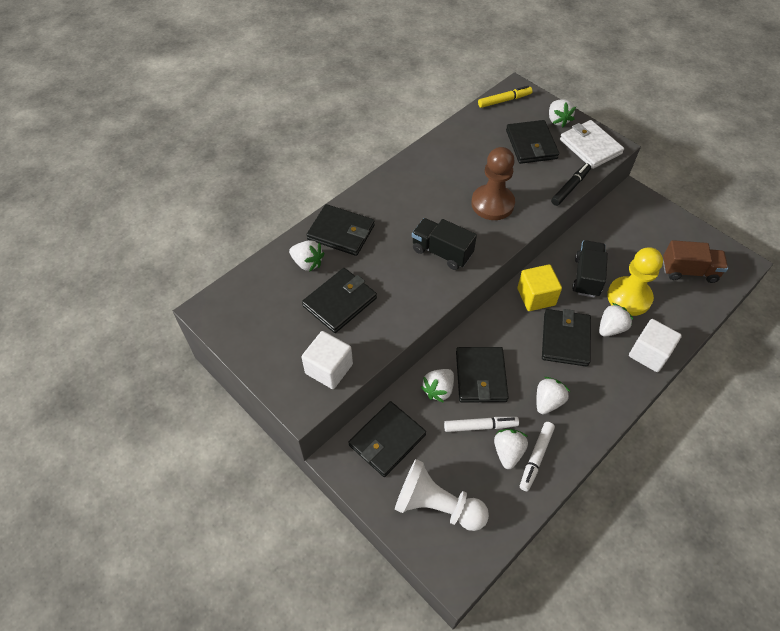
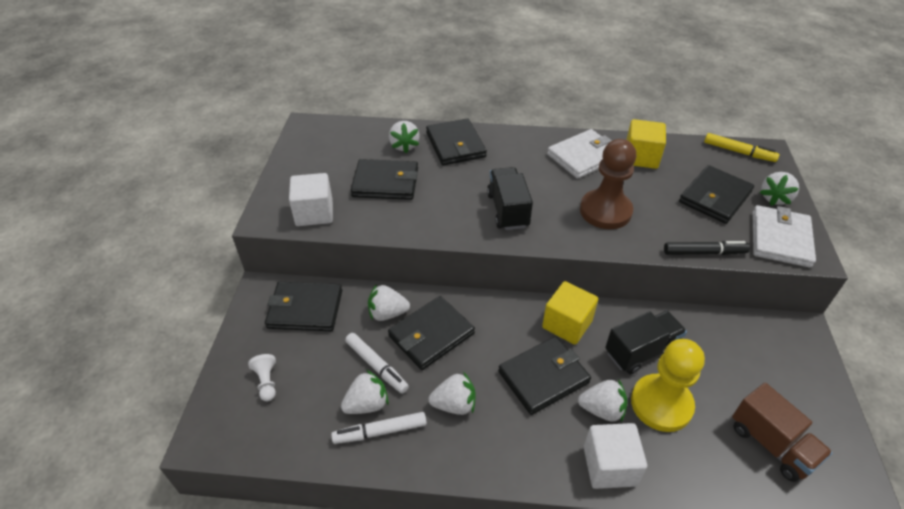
camera: 50 degrees right, 10 degrees down
(430, 174) = (583, 156): none -> white wallet
(437, 505) = (266, 382): white pawn -> white pawn, size x0.45
(461, 147) = (641, 157): none -> yellow cube

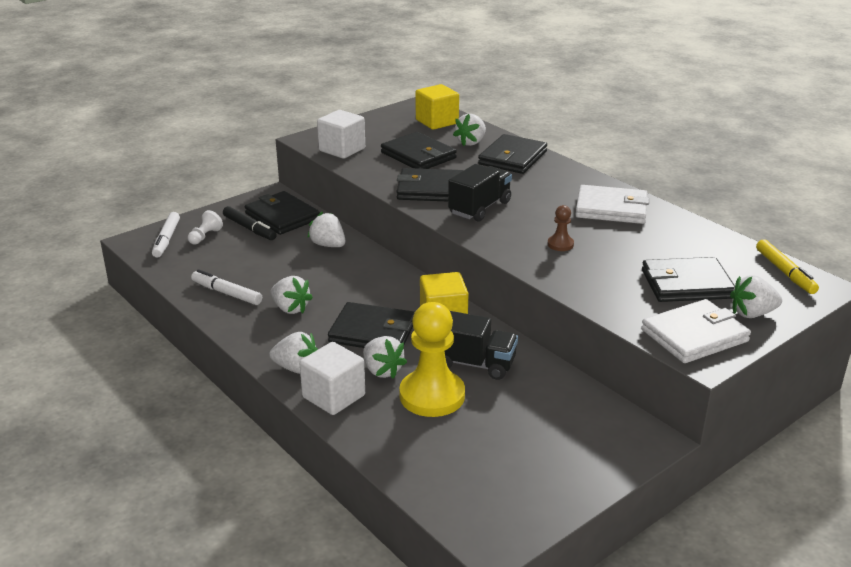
camera: 45 degrees right, 15 degrees down
(367, 404) = (240, 277): white strawberry -> white strawberry (296, 368)
(376, 366) = (276, 265): white marker -> white marker (166, 239)
(431, 335) = (337, 270): black wallet -> black wallet (431, 189)
(605, 211) = (560, 244): brown pawn -> brown pawn, size x0.45
(641, 157) = (667, 231): yellow cube -> yellow cube (437, 122)
(704, 253) = (597, 305): black marker -> black marker (249, 228)
(771, 444) = (477, 468): brown truck -> none

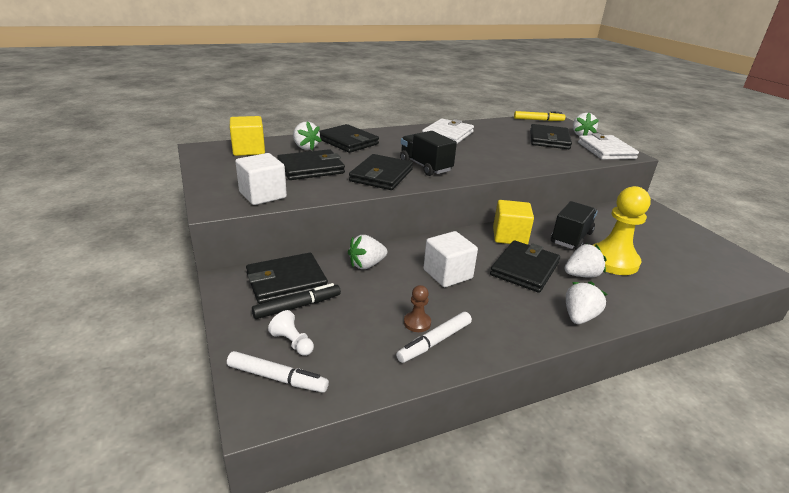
camera: 75 degrees left, 0 degrees up
(290, 308) = (477, 304): white strawberry -> none
(333, 396) = (620, 304): white cube -> white cube (447, 274)
(560, 244) = (492, 156): brown pawn -> brown pawn (417, 323)

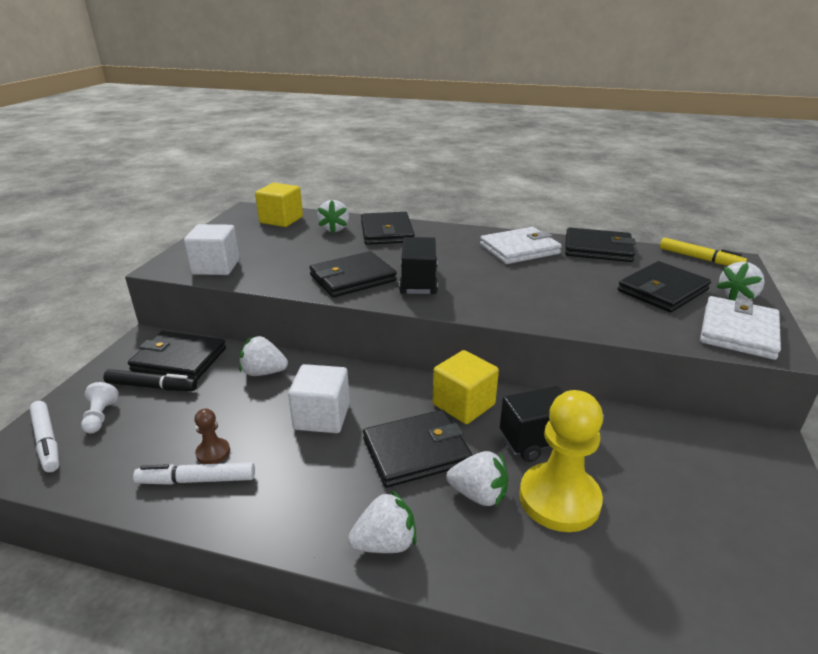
camera: 40 degrees right, 0 degrees up
(311, 168) = (301, 252): black wallet -> black wallet (598, 249)

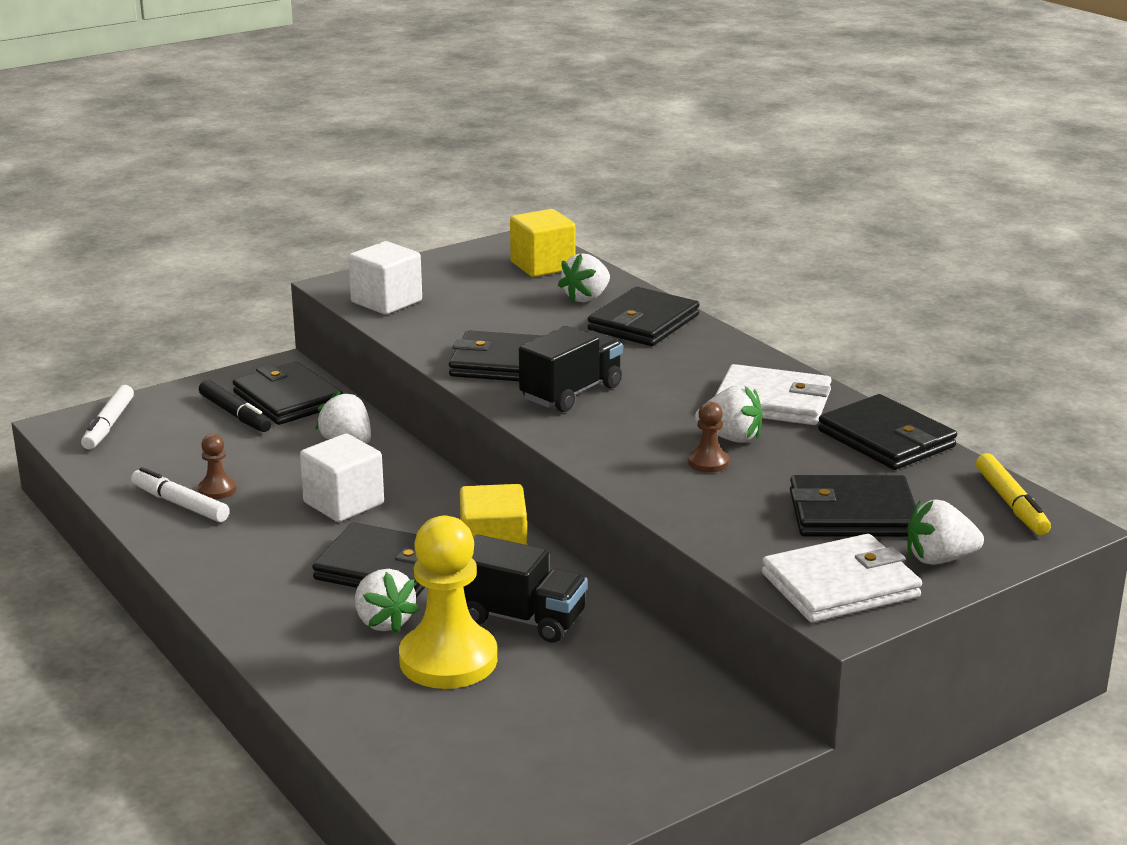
camera: 40 degrees right, 5 degrees down
(100, 417) = (166, 423): white pawn -> none
(385, 543) = (257, 612): white strawberry -> white strawberry (731, 438)
(555, 292) = (708, 462): none -> brown pawn

